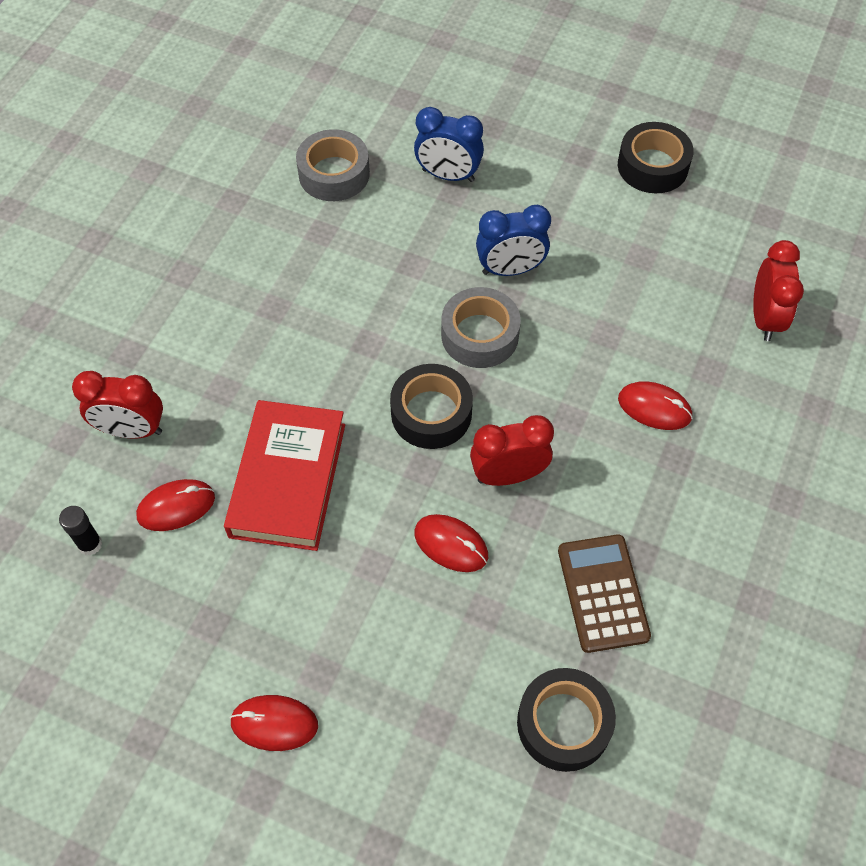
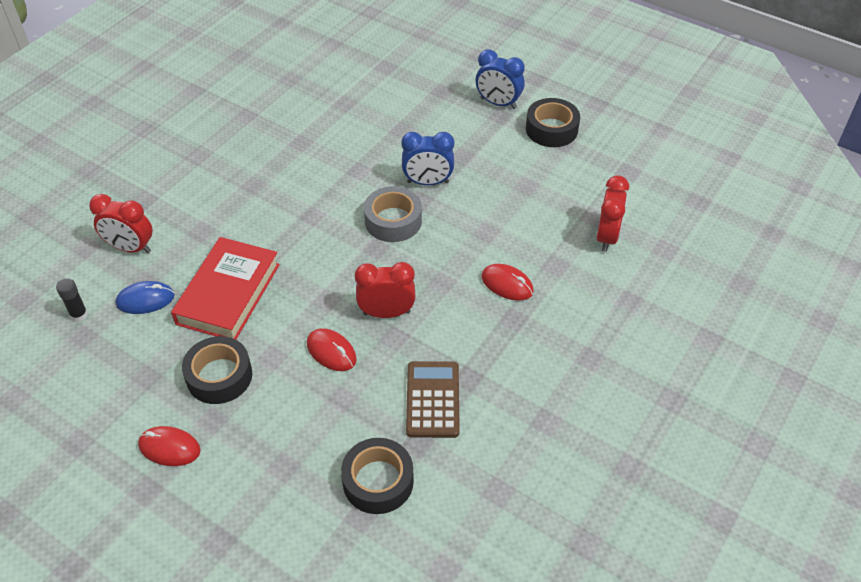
camera: 10 degrees right, 10 degrees down
(176, 506) = (145, 300): red mouse -> blue mouse
(334, 174) = (321, 107): grey tape -> none
(431, 413) = (343, 266): black tape -> black tape (219, 376)
(448, 175) = (401, 118): blue clock -> blue clock (498, 103)

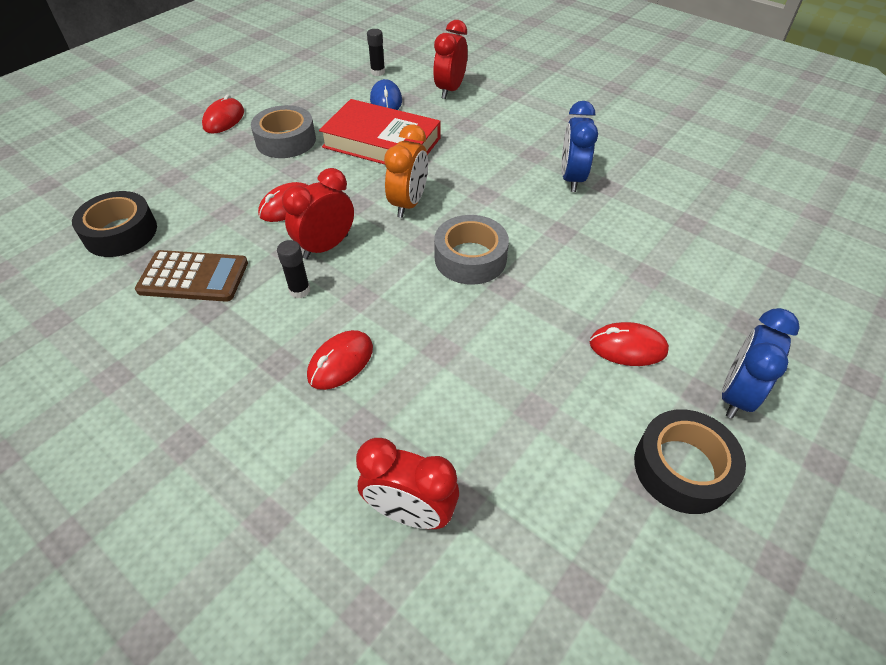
camera: 95 degrees right, 0 degrees up
(219, 376) = (286, 140): black tape -> grey tape
(326, 264) = (408, 204): none -> orange clock
(386, 313) = (326, 247): red clock -> red clock turned 135 degrees counterclockwise
(428, 182) = (541, 294): blue clock -> blue clock (571, 179)
(440, 321) = (299, 290): none -> black glue stick
(469, 143) = (628, 347): none -> red mouse

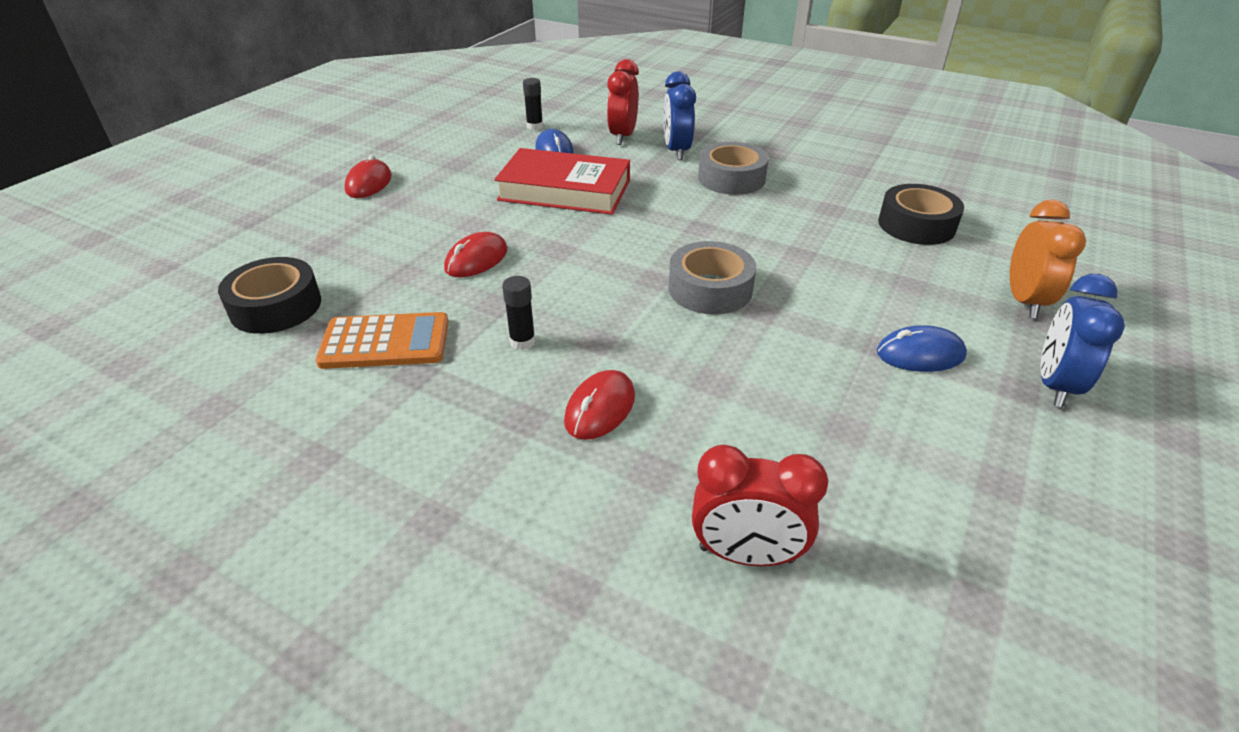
camera: 10 degrees left, 10 degrees down
(193, 277) = (385, 342): brown calculator -> orange calculator
(286, 140) = (451, 197): grey tape -> grey tape (731, 178)
(326, 247) = (538, 295): red clock -> none
(408, 204) = (618, 244): orange clock -> orange clock (1024, 301)
(571, 179) = (789, 205): blue clock -> blue clock (676, 151)
(628, 347) = (920, 354): red mouse -> blue mouse
(682, 468) = (1032, 463): black tape -> black tape (916, 225)

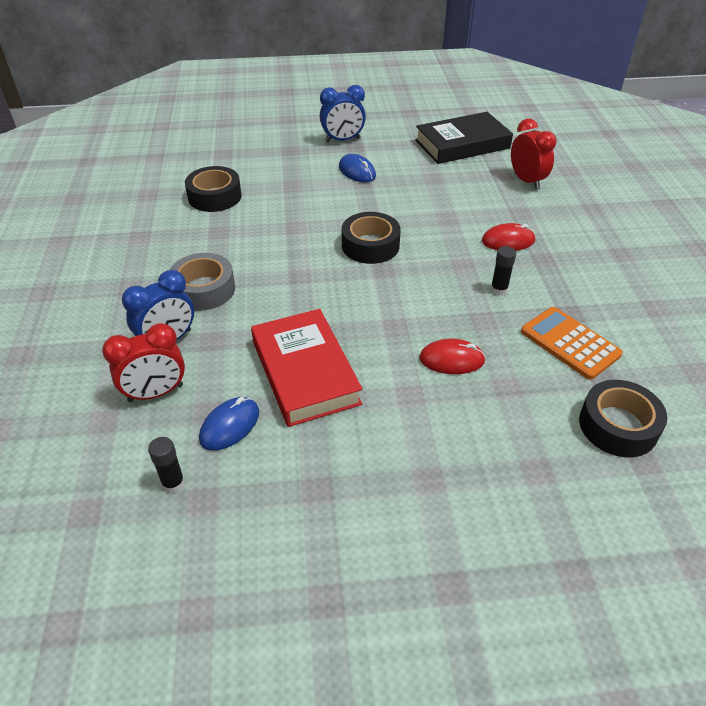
camera: 125 degrees left, 5 degrees up
(369, 183) = (423, 532): red mouse -> none
(710, 289) = (370, 245): grey tape -> black tape
(969, 548) = (462, 144): none -> black book
(1024, 301) = (276, 154): orange clock -> none

